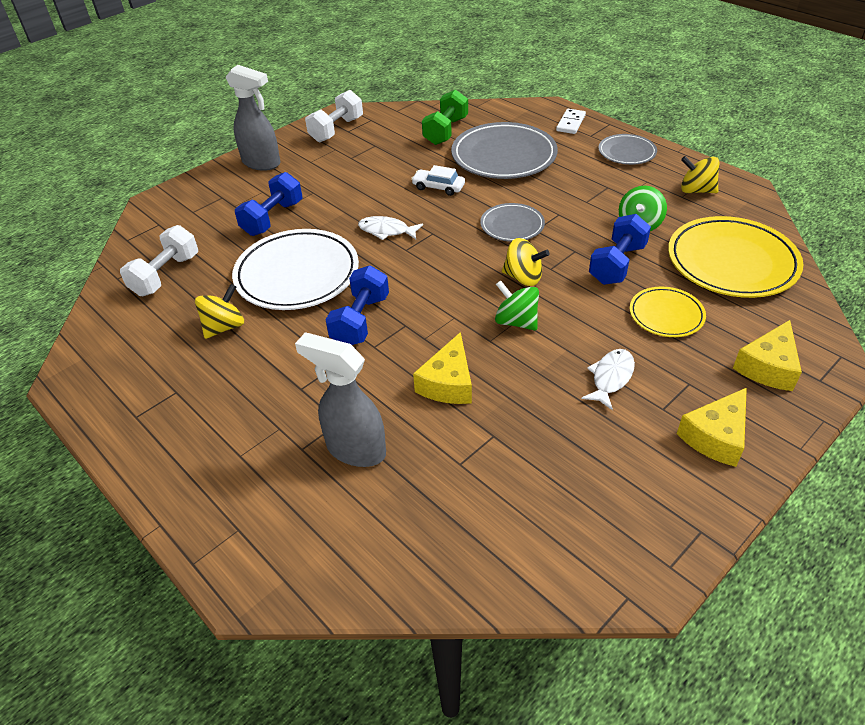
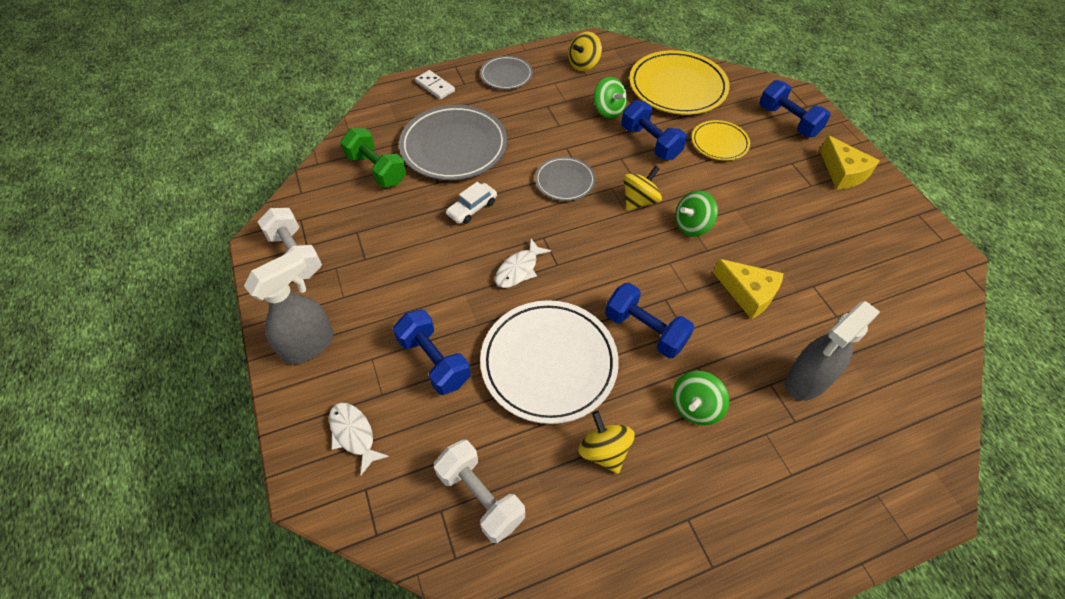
camera: 70 degrees left, 10 degrees up
(289, 372) = (695, 407): none -> green spinning top
(611, 378) = (774, 198): white fish -> white fish (354, 434)
(768, 367) = (788, 121): yellow cheese -> blue dumbbell

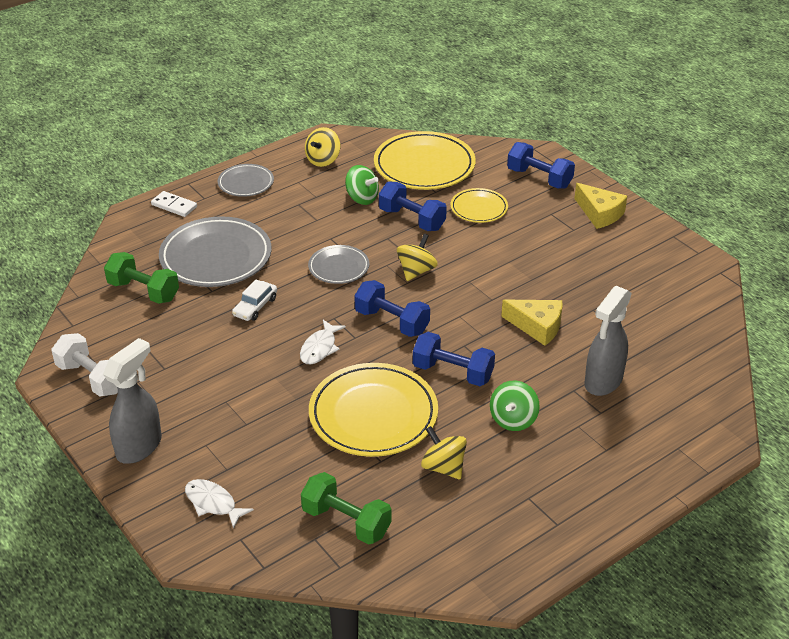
camera: 15 degrees left, 15 degrees down
(434, 361) = (266, 434): blue dumbbell -> blue dumbbell (392, 322)
(480, 497) = (346, 521): white dumbbell -> green dumbbell
(549, 363) = (373, 414): white plate -> yellow plate
(692, 225) = (472, 282): green spinning top -> none

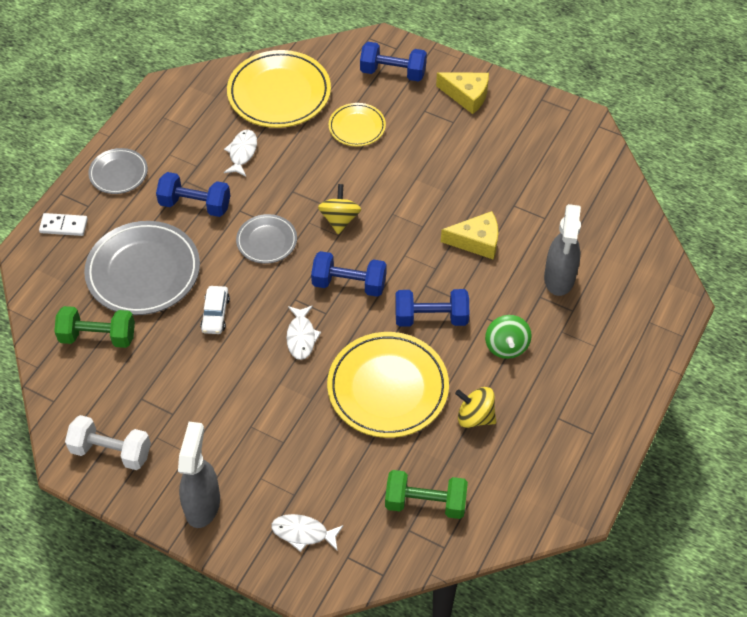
camera: 25 degrees left, 15 degrees up
(323, 160) = (178, 119): yellow spinning top -> none
(362, 198) = (242, 153): green spinning top -> white fish
(412, 219) = (303, 161): blue dumbbell -> blue dumbbell (195, 205)

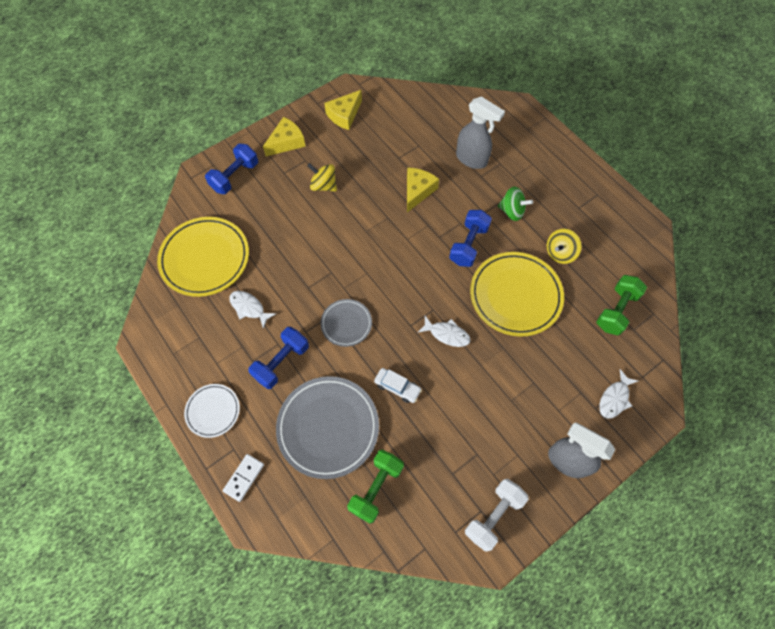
camera: 65 degrees left, 10 degrees up
(118, 173) = (213, 411): grey plate -> white plate
(339, 219) = (353, 266): yellow spinning top -> yellow spinning top (324, 185)
(349, 284) = (414, 284): blue dumbbell -> none
(357, 127) = (272, 220): yellow plate -> none
(541, 131) = (344, 115): none -> yellow cheese

